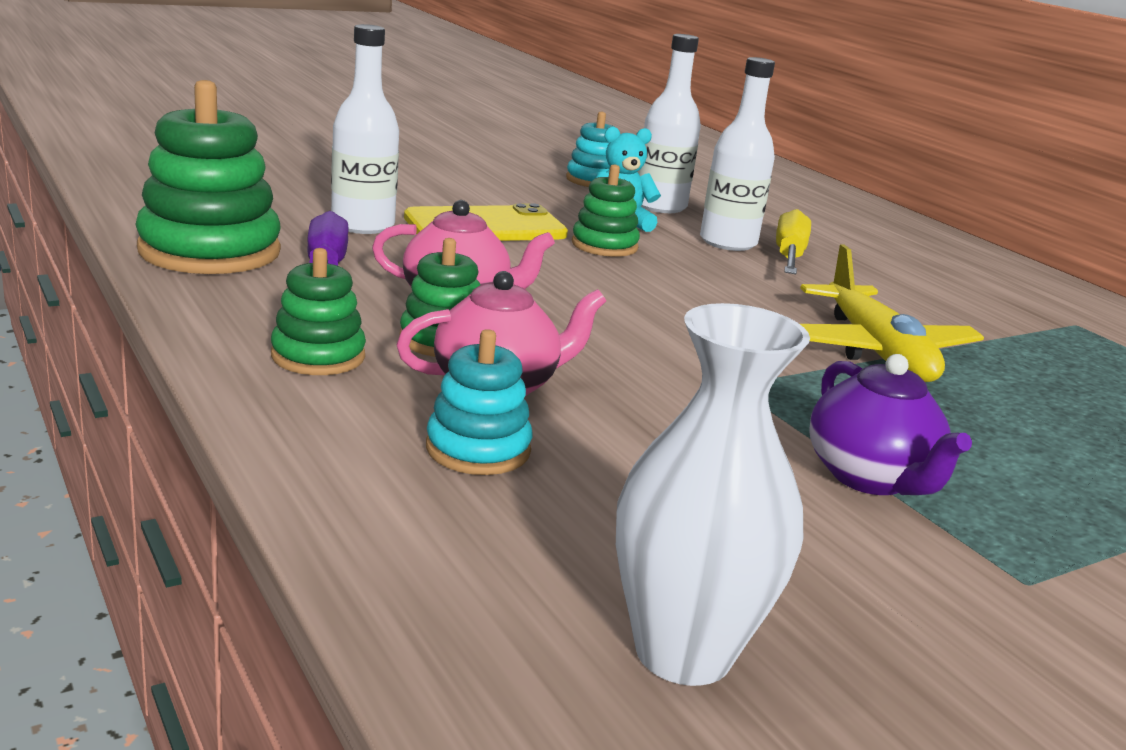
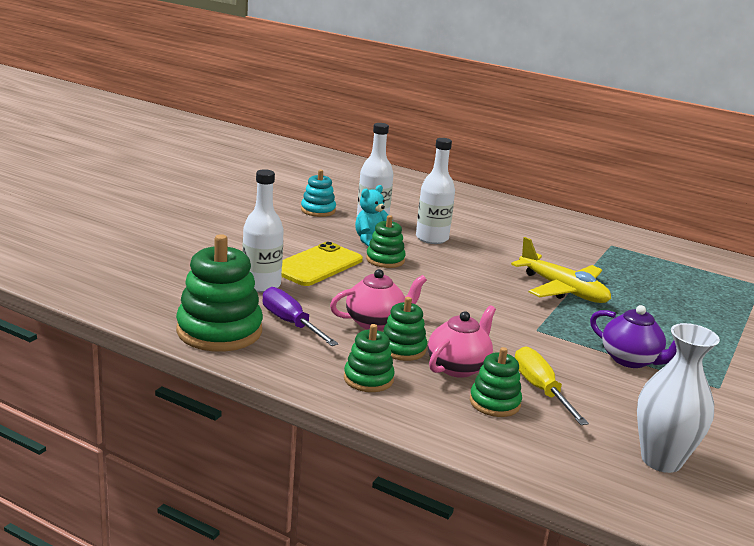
camera: 30 degrees left, 0 degrees up
(478, 449) = (494, 403): turquoise stacking toy -> green stacking toy
(789, 256) = (466, 239): yellow screwdriver -> yellow screwdriver (540, 390)

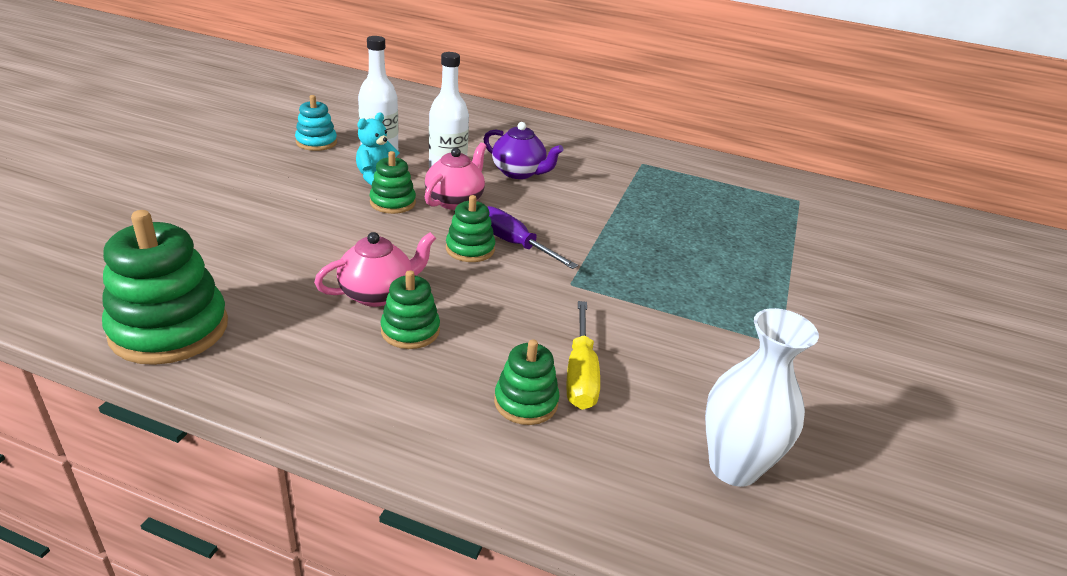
camera: 10 degrees left, 10 degrees up
(261, 285) = (235, 252): white bottle -> none
(291, 323) = (268, 306): purple screwdriver -> purple screwdriver (514, 244)
(317, 265) = (309, 217): yellow phone -> none
(368, 379) = (364, 384): green stacking toy -> green stacking toy (470, 249)
(458, 367) = (479, 351): pink teapot -> pink teapot (455, 201)
(540, 390) = (580, 373): yellow screwdriver -> yellow screwdriver turned 150 degrees counterclockwise
(563, 290) = (596, 225): yellow plane -> none
(631, 360) = (680, 315): purple teapot -> purple teapot (519, 173)

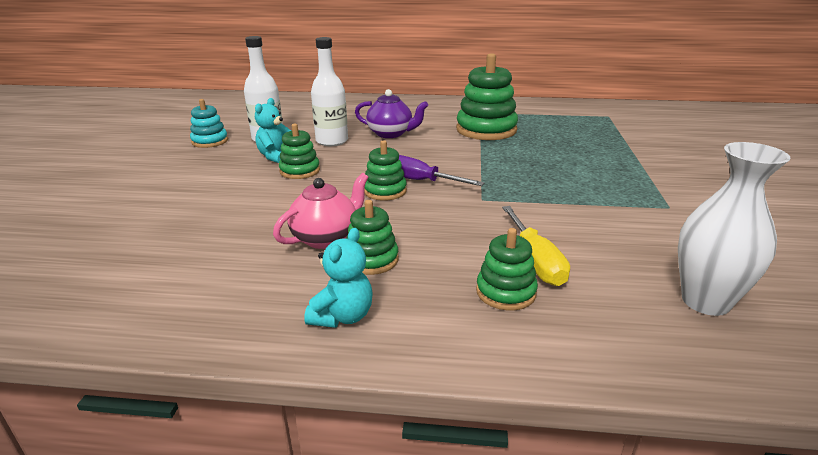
camera: 10 degrees left, 5 degrees down
(169, 329) = (142, 306): green stacking toy -> green stacking toy (486, 130)
(349, 387) = (342, 316): none -> turquoise teddy bear
(455, 201) = (351, 161): pink teapot -> none

